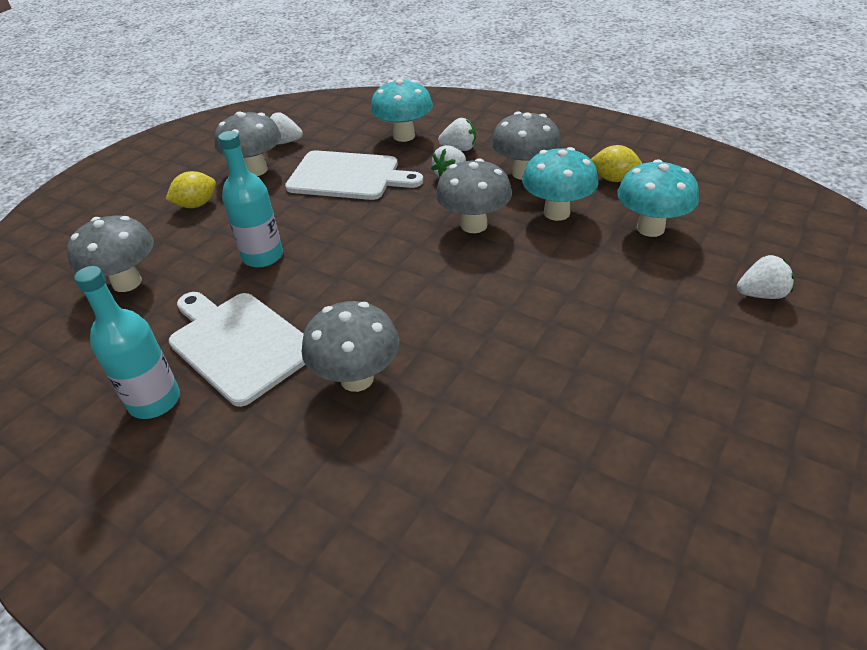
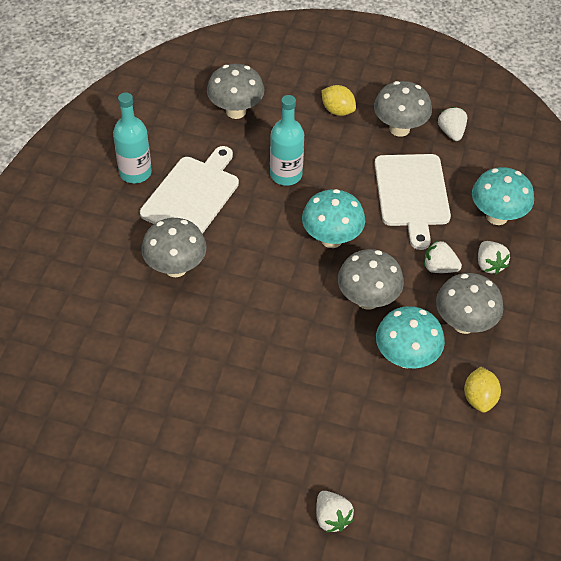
camera: 70 degrees right, 10 degrees up
(650, 228) = (404, 432): turquoise mushroom -> turquoise mushroom (331, 239)

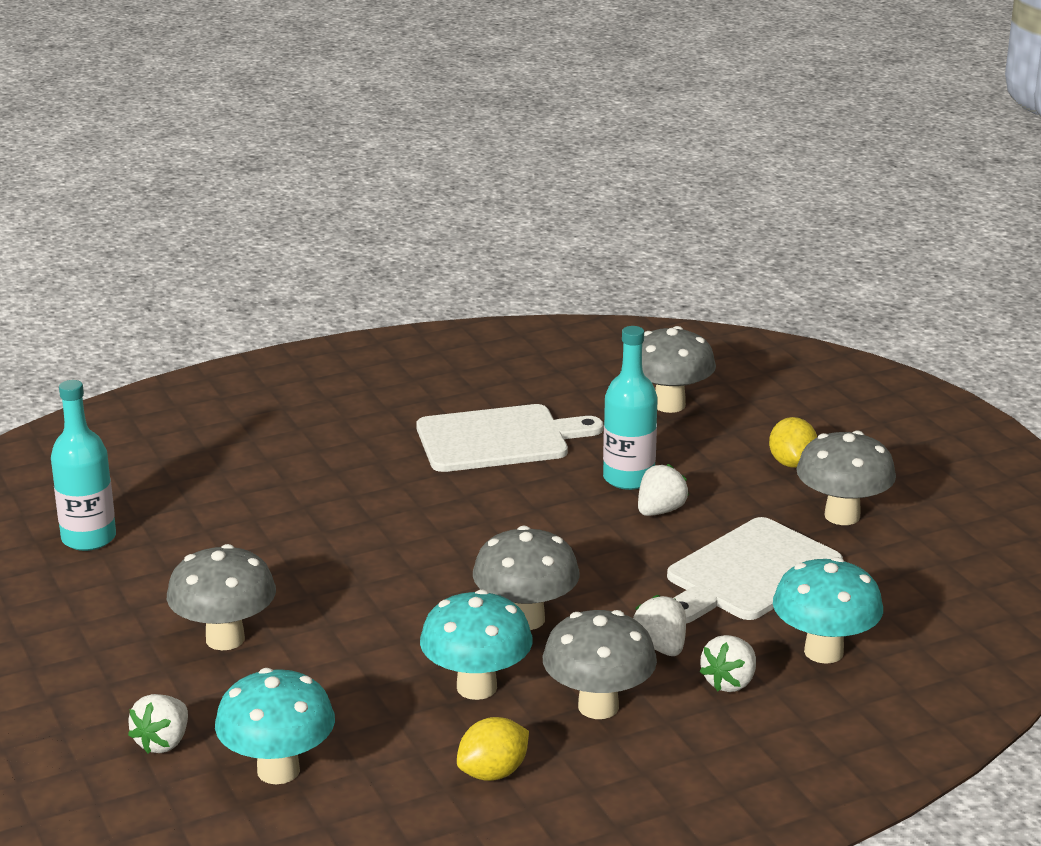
camera: 50 degrees right, 25 degrees down
(135, 173) = (474, 394): turquoise bottle -> turquoise bottle (89, 538)
(176, 268) = (378, 479): grey mushroom -> grey mushroom (225, 639)
(331, 239) = (580, 552): turquoise mushroom -> turquoise mushroom (278, 770)
(451, 132) = (907, 554): white strawberry -> white strawberry (660, 511)

